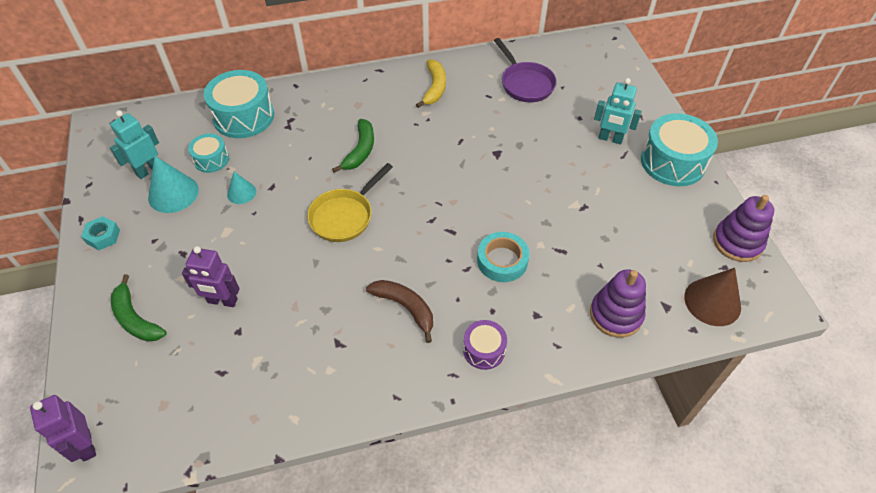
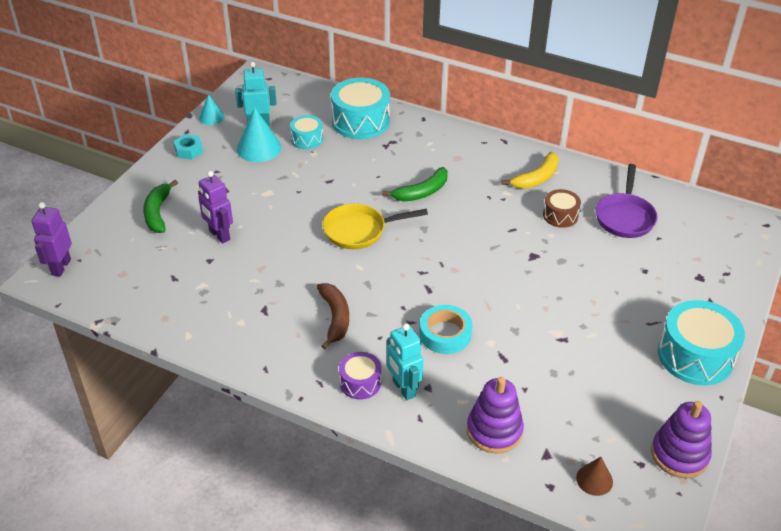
camera: 40 degrees right, 10 degrees down
(241, 193) = (304, 173): turquoise cone -> turquoise cone (211, 117)
(482, 109) = (560, 215): none -> brown drum
(610, 139) = (654, 303): turquoise robot -> turquoise robot (403, 389)
(712, 302) = (594, 480): brown cone -> brown cone, size x0.59

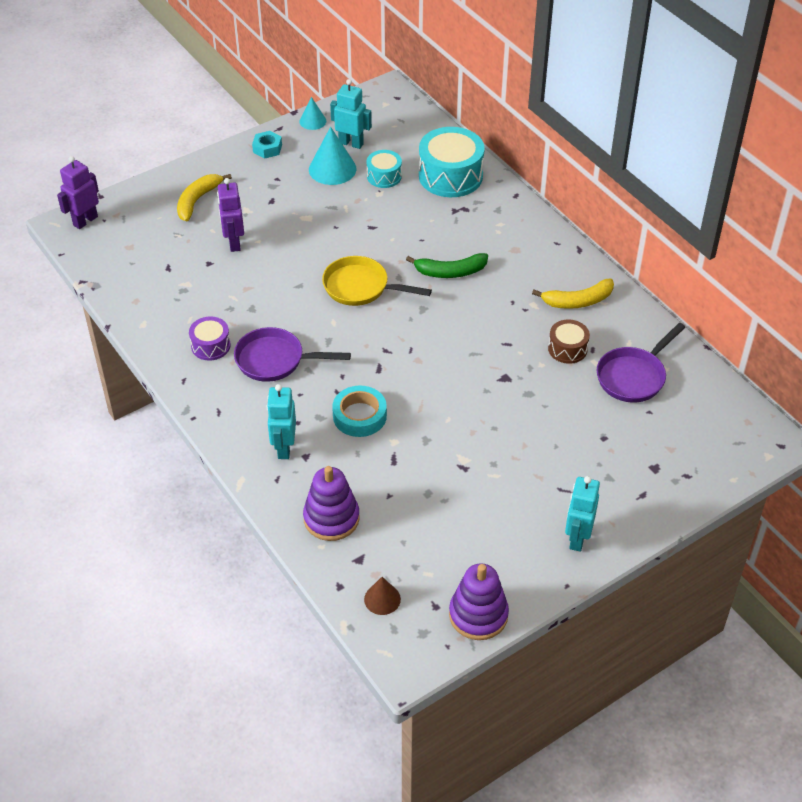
camera: 30 degrees right, 5 degrees up
(158, 213) = (197, 201): green banana -> yellow banana
(335, 318) = (275, 360): brown banana -> purple pan
(360, 382) = (252, 426): purple drum -> purple drum (210, 346)
(695, 356) = (577, 538): turquoise drum -> turquoise robot

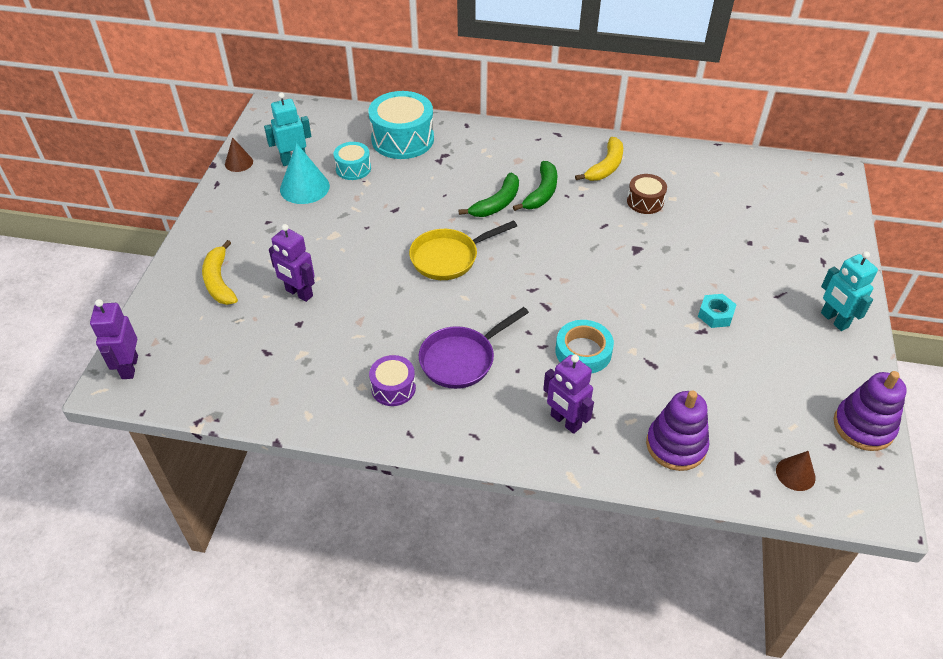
camera: 45 degrees left, 0 degrees up
(267, 148) = (227, 204): turquoise nut -> turquoise nut (715, 315)
(284, 448) = (565, 421): turquoise robot -> purple robot
(312, 121) = (239, 163): turquoise cone -> brown cone
(496, 287) = (541, 193): none -> green banana
(633, 376) = (707, 191): purple pan -> none

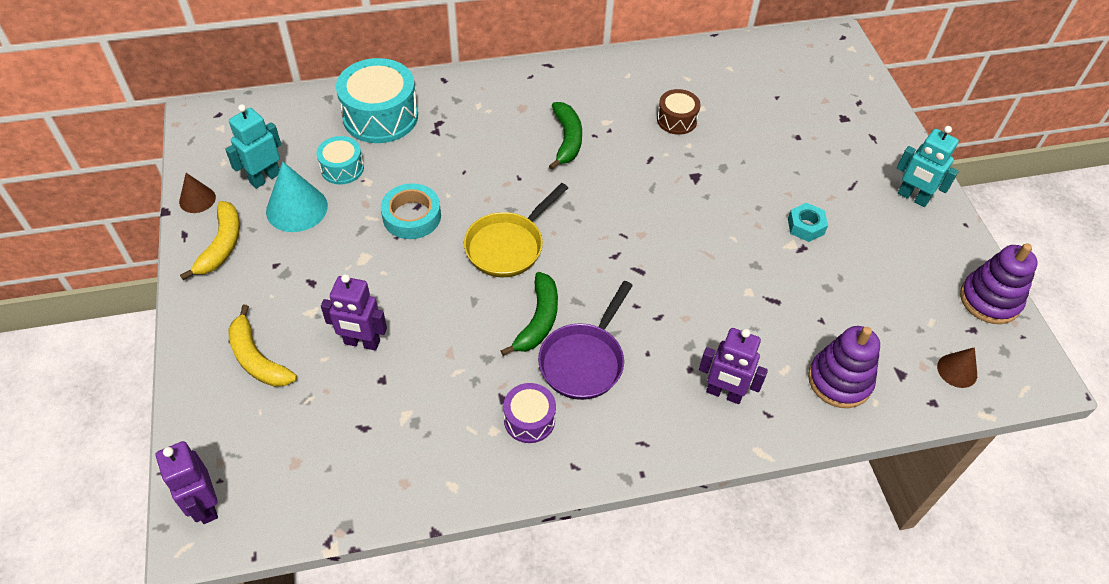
camera: 25 degrees left, 5 degrees up
(497, 203) = (526, 165): green banana -> green banana (538, 320)
(583, 351) = (702, 309): turquoise tape -> turquoise tape (412, 216)
(605, 167) = (617, 90): yellow banana -> yellow banana (222, 245)

